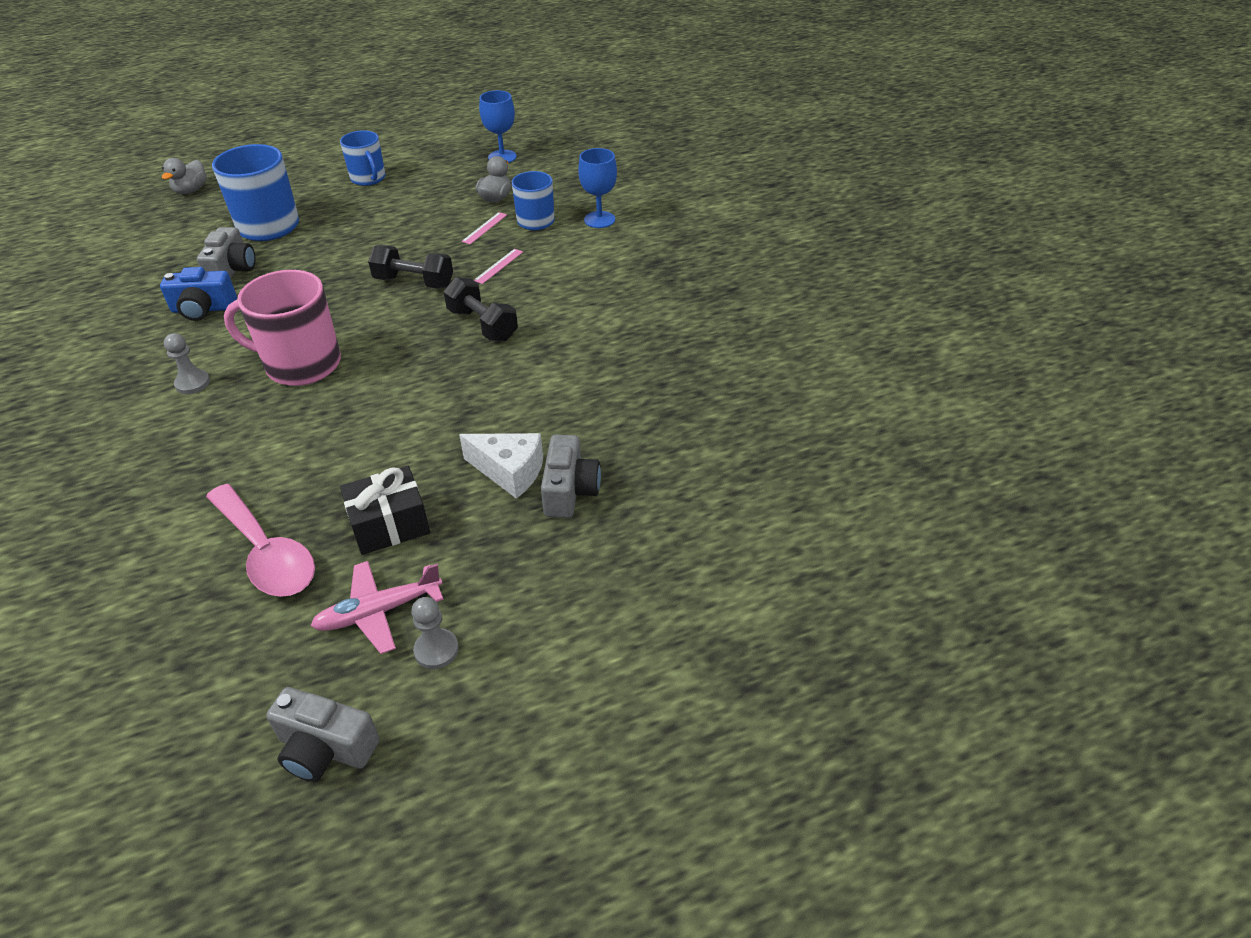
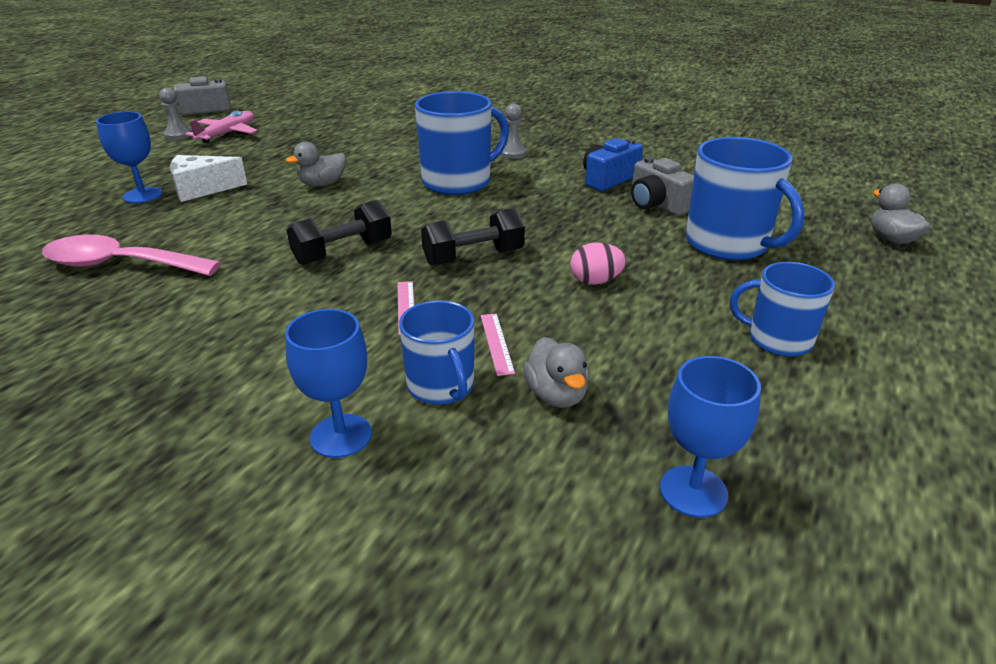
camera: 140 degrees right, 10 degrees down
(267, 553) = (323, 129): pink spoon -> pink spoon (120, 265)
(301, 364) = (458, 182): pink mug -> blue mug
(382, 237) = (595, 281): none -> pink egg
(389, 524) = (263, 152): black gift -> none
(403, 421) = (322, 184): none -> grey duck
(482, 325) = (343, 252): black dumbbell -> black dumbbell turned 45 degrees counterclockwise
(569, 491) = (142, 195): grey camera -> blue goblet

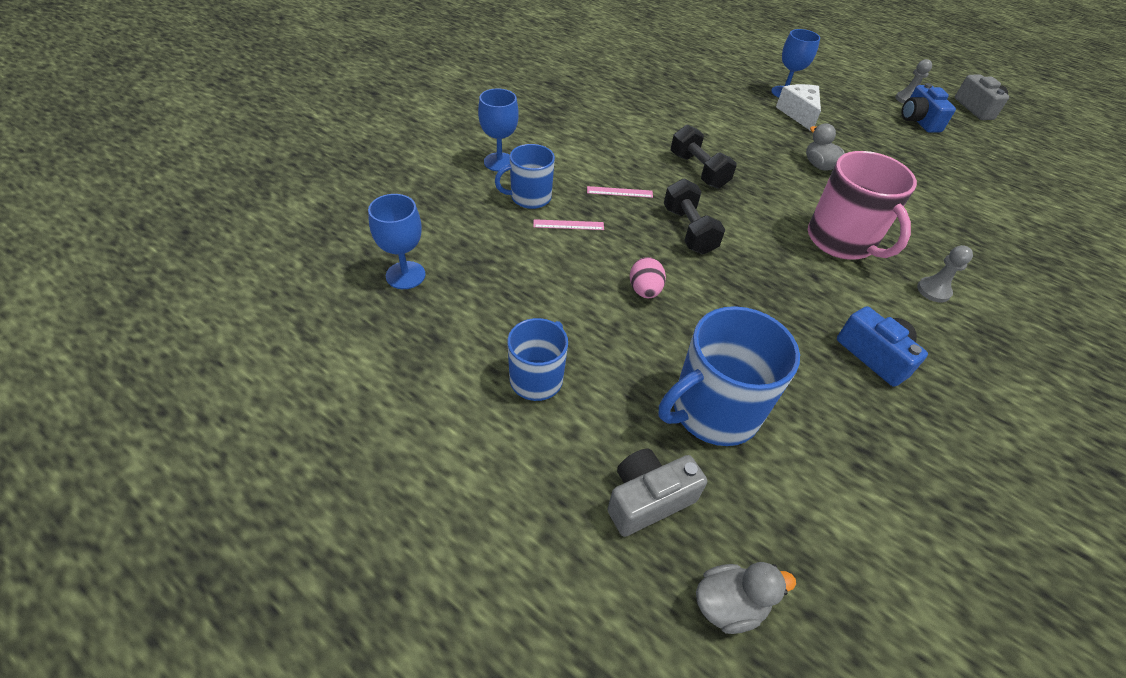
camera: 95 degrees right, 15 degrees up
(120, 265) = (683, 93): pink spoon -> none
(227, 134) = (918, 120): pink plane -> blue camera
(458, 182) = (841, 241): blue mug -> pink mug
(556, 395) = (507, 240): grey duck -> none
(657, 204) = (809, 380): grey camera -> grey camera (648, 499)

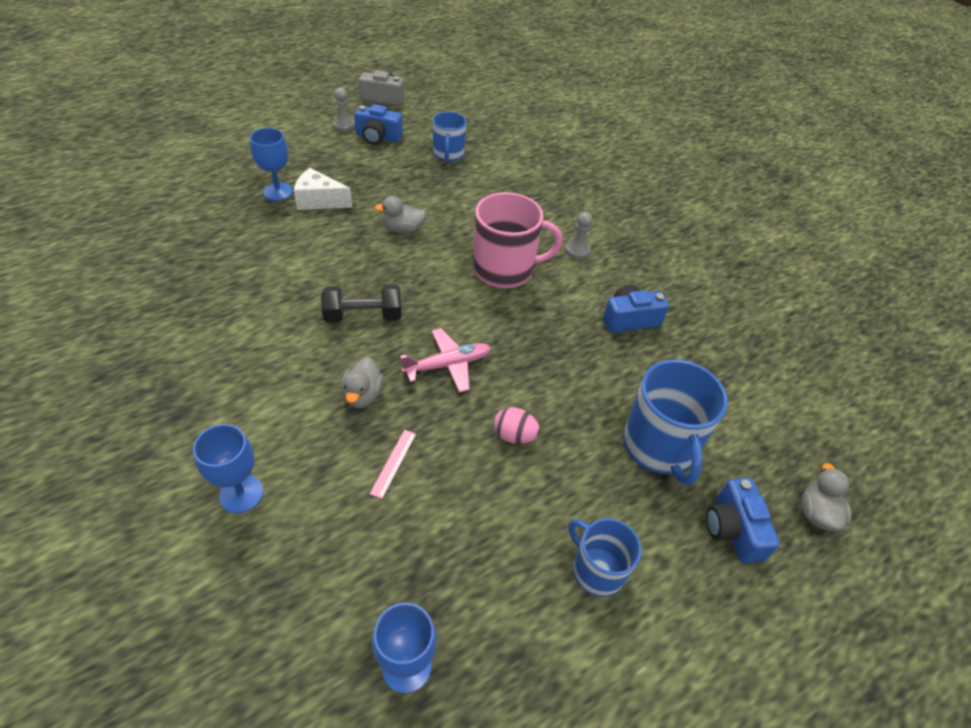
camera: 70 degrees left, 0 degrees up
(529, 197) = (328, 484): blue mug -> blue mug (448, 154)
(619, 192) = (362, 395): pink ruler -> grey duck
(648, 499) = (733, 529): grey camera -> blue camera
(688, 230) = (447, 365): black dumbbell -> pink plane

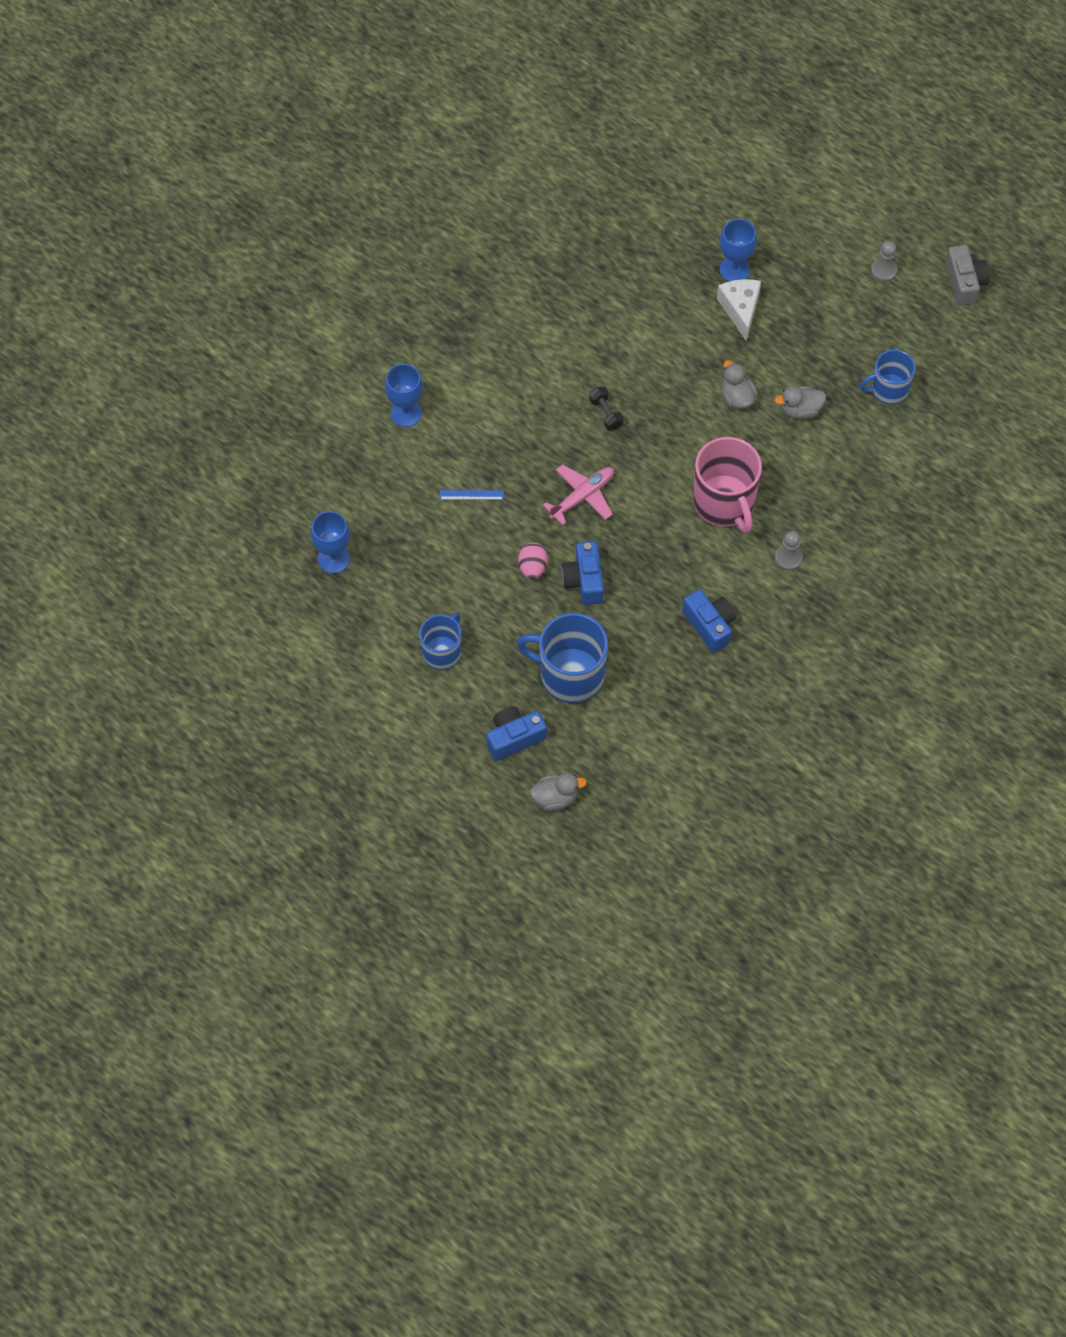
camera: 75 degrees right, 15 degrees up
(362, 395) = (522, 449): grey duck -> grey duck (800, 410)
(363, 316) = (606, 413): black dumbbell -> black dumbbell, size x0.62
(378, 137) = (881, 311): blue camera -> blue camera (584, 580)
(393, 463) = (471, 495): pink ruler -> blue ruler
(447, 365) = (582, 496): pink plane -> pink plane turned 90 degrees counterclockwise
(659, 446) = (570, 675): blue mug -> blue mug turned 45 degrees clockwise

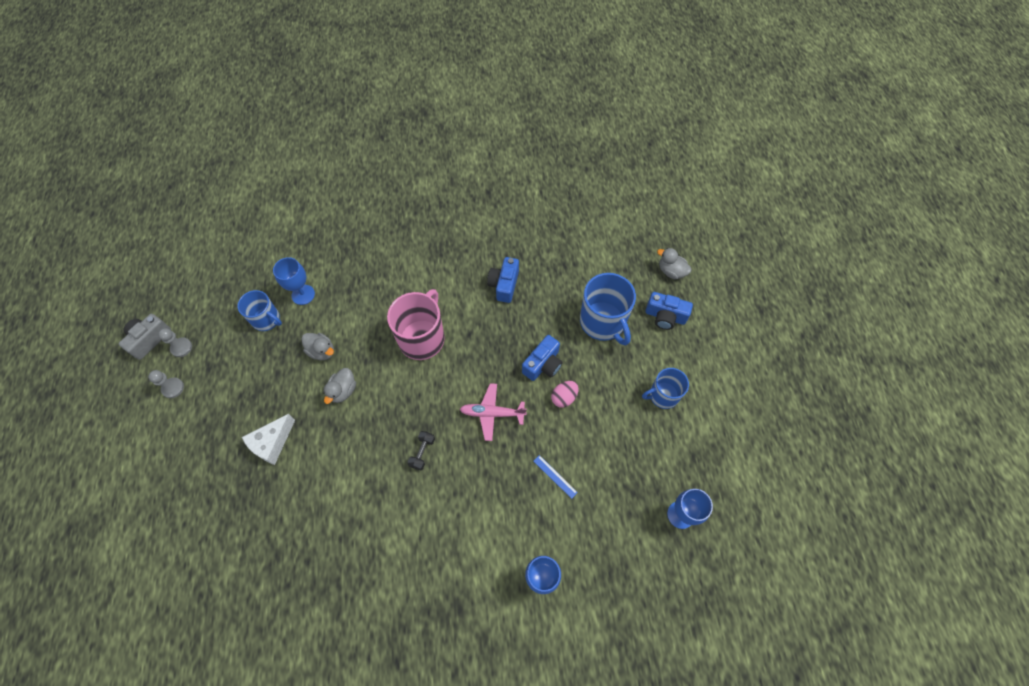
camera: 135 degrees left, 0 degrees up
(734, 269) = (240, 474): blue goblet -> blue goblet (303, 294)
(788, 558) = (427, 282): grey pawn -> grey pawn (181, 347)

